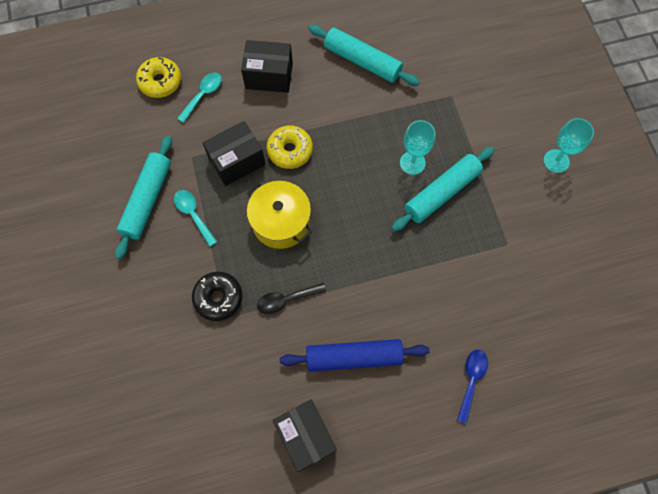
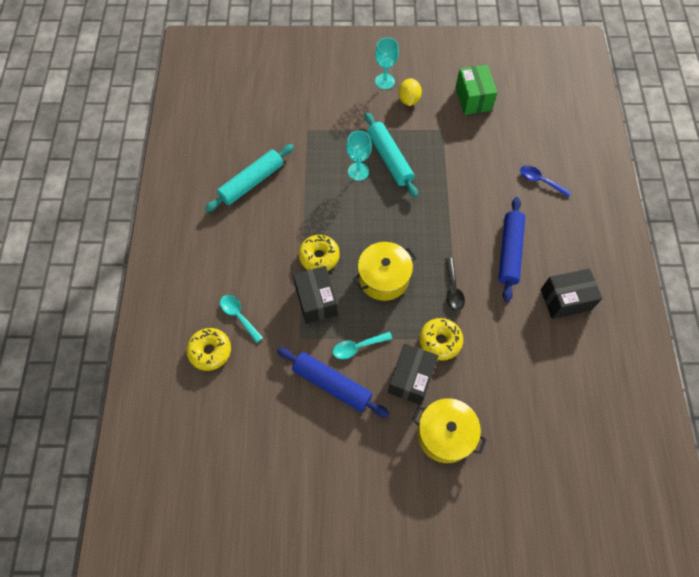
camera: 75 degrees left, 5 degrees down
(113, 324) = (445, 434): none -> yellow pot
(147, 200) = (332, 384): turquoise rolling pin -> blue rolling pin
(218, 298) = (440, 341): black donut -> yellow donut
(269, 76) = (239, 257): black box -> black box (411, 378)
(538, 195) = (408, 100): none -> yellow lemon
(572, 272) = (473, 99): none -> green box

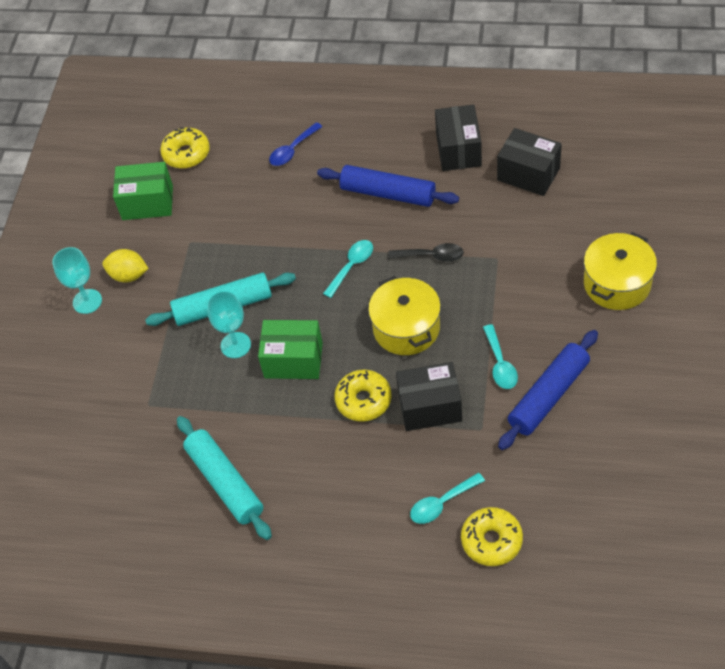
camera: 75 degrees left, 10 degrees down
(349, 208) = (293, 360): none -> green box
(411, 378) = (546, 311): black box -> black box (528, 174)
(435, 235) = (351, 266): none -> turquoise spoon
(440, 341) = (500, 276): yellow donut -> yellow donut (186, 154)

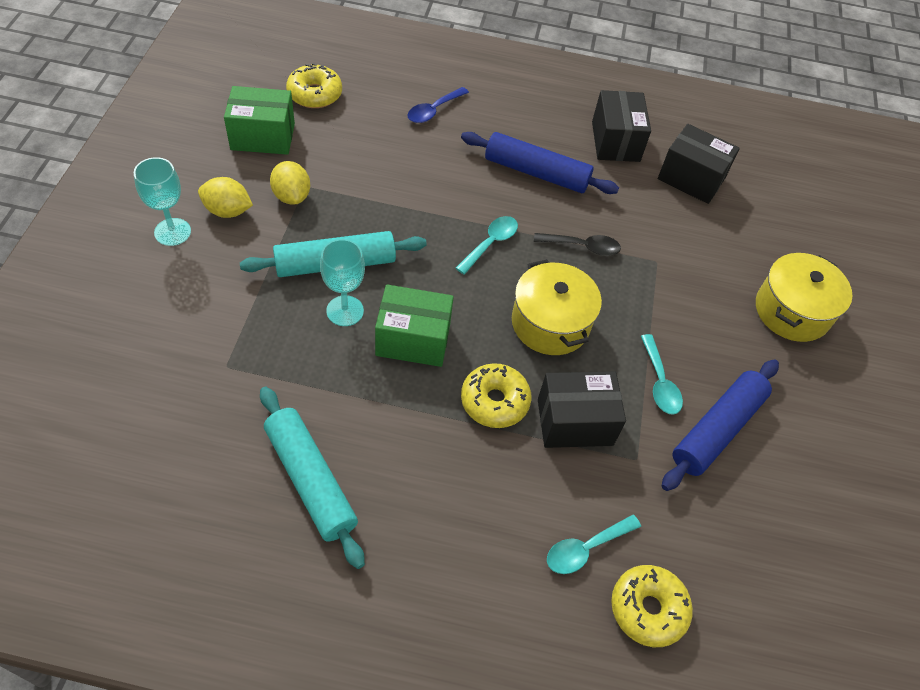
camera: 10 degrees left, 0 degrees up
(179, 253) = (291, 196): none -> yellow lemon

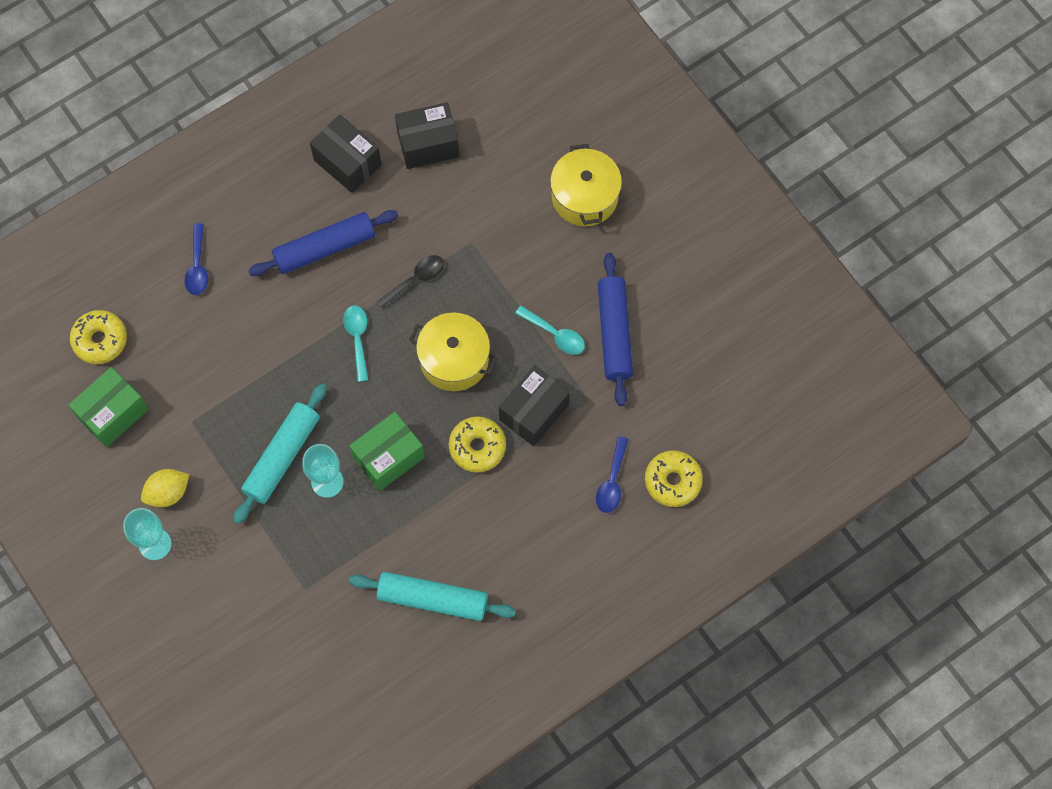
camera: 40 degrees left, 15 degrees up
(291, 196) = (193, 438): yellow lemon -> none
(585, 549) = (612, 482): turquoise spoon -> blue spoon

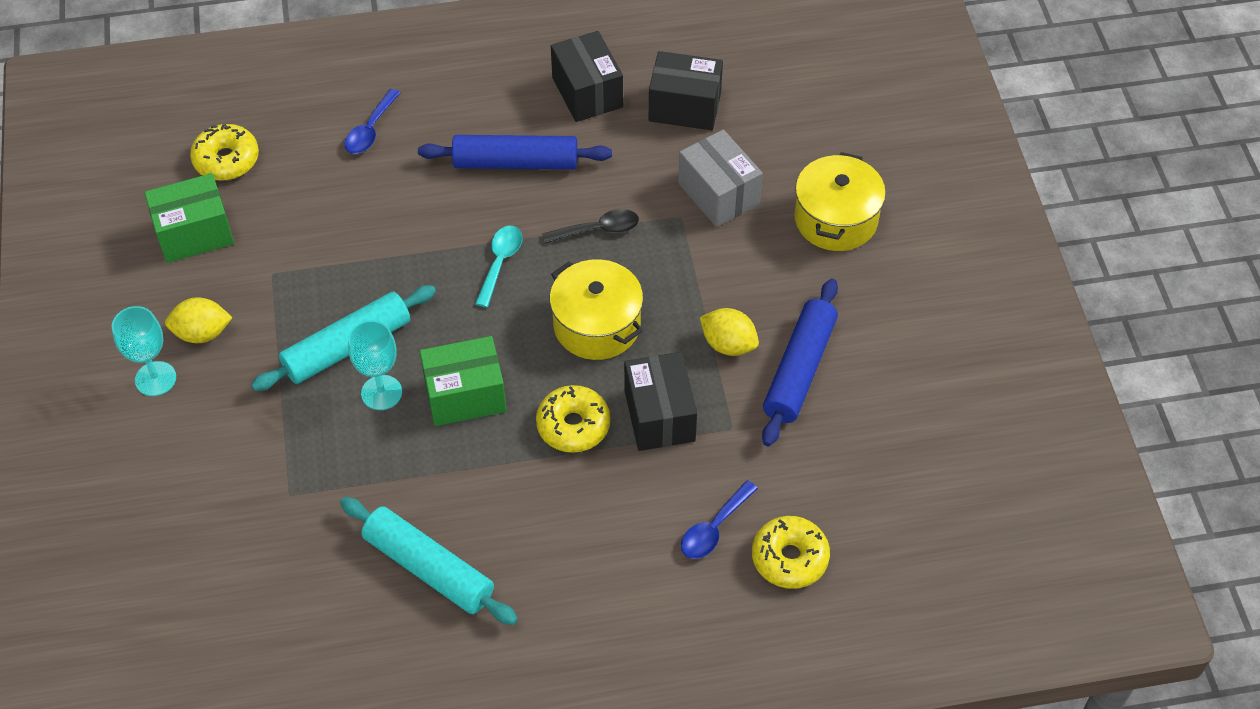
camera: 25 degrees right, 15 degrees down
(489, 211) = (718, 194): none -> grey box
(534, 412) = (659, 415): black box -> black box turned 75 degrees counterclockwise
(555, 334) = (728, 344): turquoise spoon -> yellow lemon

